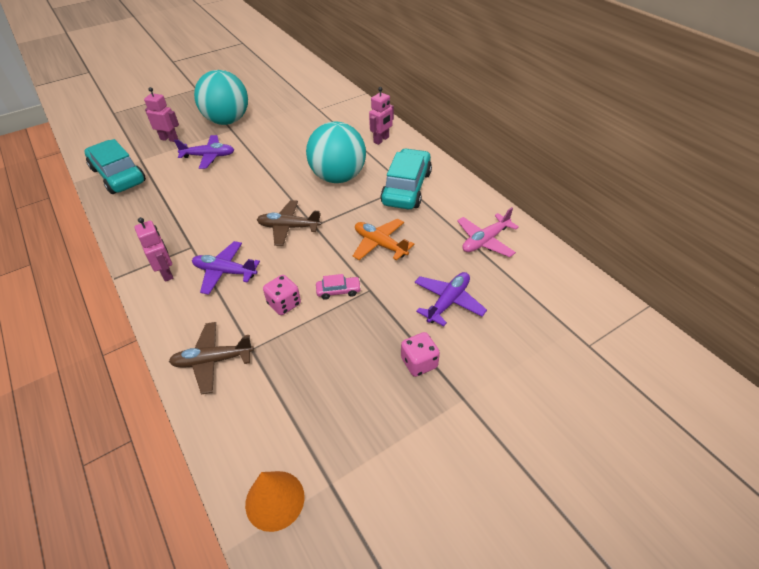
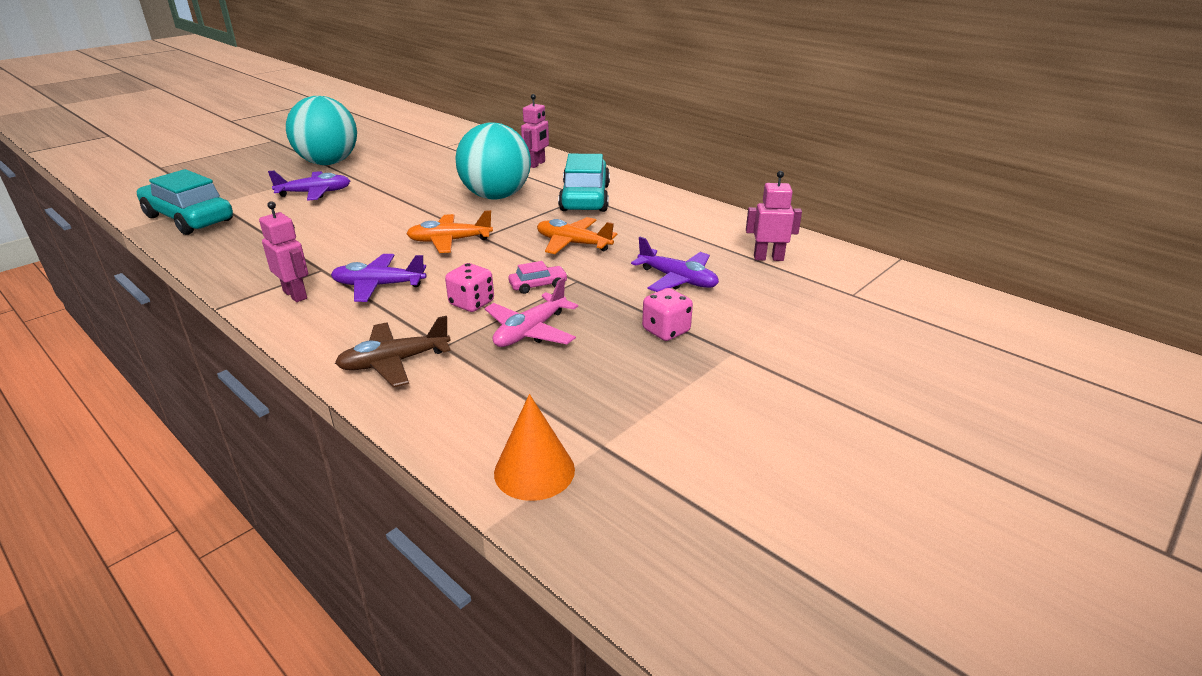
camera: 15 degrees left, 15 degrees down
(169, 139) = (252, 183): pink robot -> pink robot (768, 258)
(289, 227) = (450, 241): brown plane -> orange plane
(448, 302) = (677, 279): purple plane -> purple plane turned 105 degrees clockwise
(485, 241) = (697, 229): pink plane -> pink plane (530, 331)

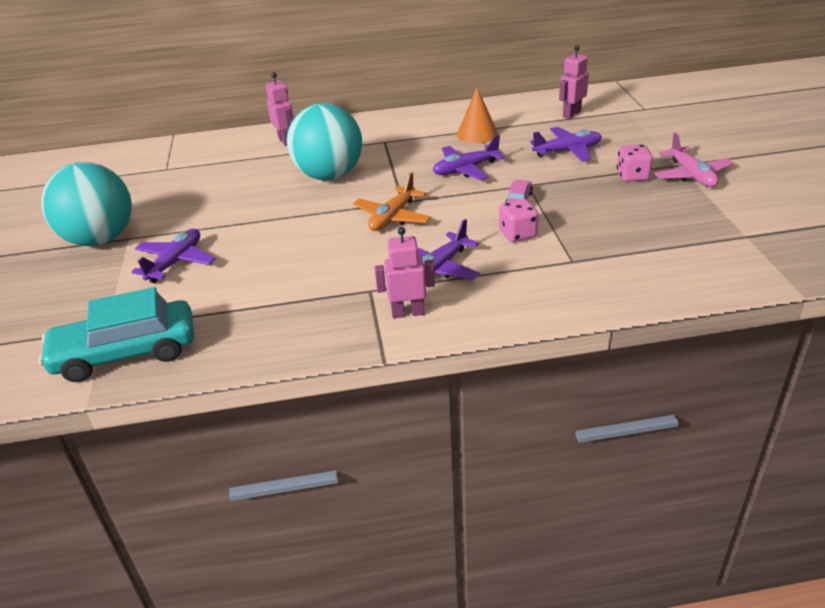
camera: 50 degrees left, 5 degrees up
(394, 362) = (578, 287): brown plane -> none
(530, 331) = (585, 222): pink plane -> pink plane (691, 175)
(534, 471) = (758, 265): orange cone -> orange cone (477, 134)
(573, 244) = (466, 169): orange plane -> purple plane
(585, 198) = (388, 142): turquoise car -> none

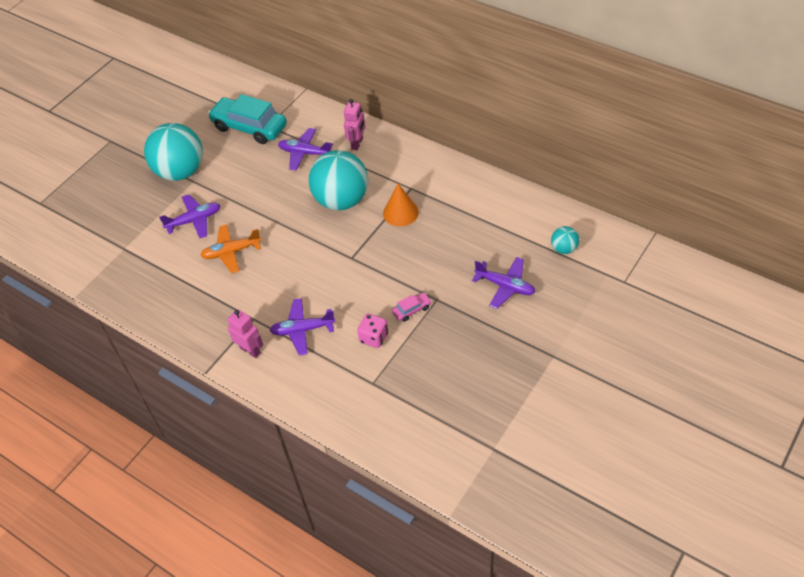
camera: 45 degrees right, 15 degrees up
(126, 353) = (116, 274): turquoise car -> turquoise car (249, 127)
(393, 217) = (330, 268): orange plane -> orange plane (231, 252)
(466, 169) = (421, 255): purple plane -> purple plane (305, 153)
(477, 134) = (474, 223): orange cone -> orange cone (400, 212)
(571, 114) = (564, 249): pink robot -> turquoise ball
(632, 176) = (508, 343): pink dice -> none
(691, 175) = (546, 372): pink plane -> none

